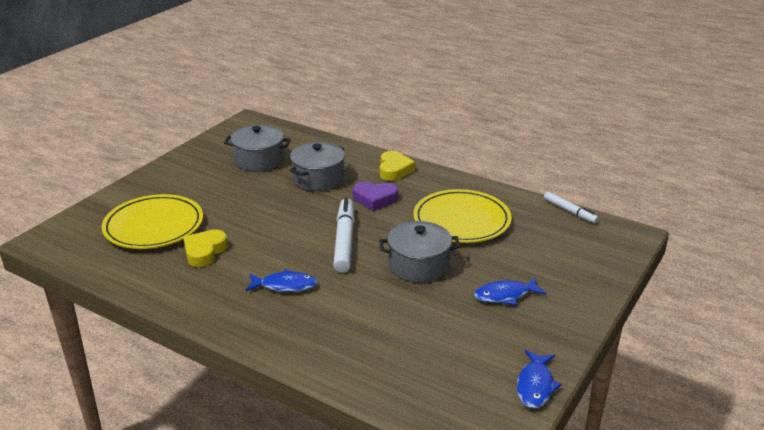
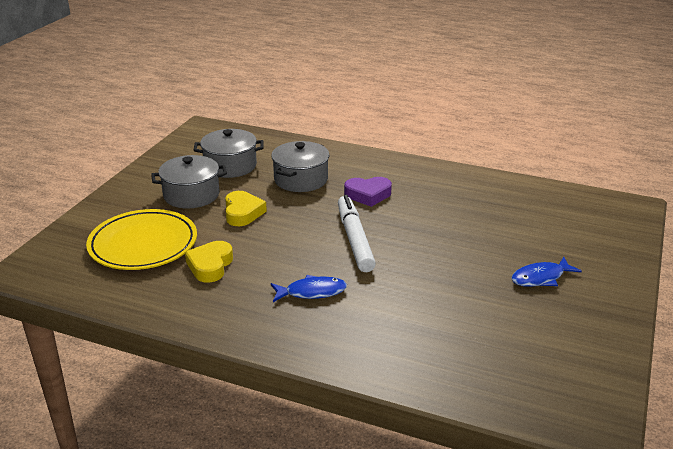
camera: 10 degrees left, 0 degrees up
(394, 170) = (375, 164): yellow heart -> yellow heart (243, 213)
(418, 265) = (441, 256): grey pot -> grey pot (191, 195)
(461, 221) = (464, 208): yellow plate -> none
(535, 385) = (611, 365): blue fish -> none
(569, 211) = (565, 189): white marker -> none

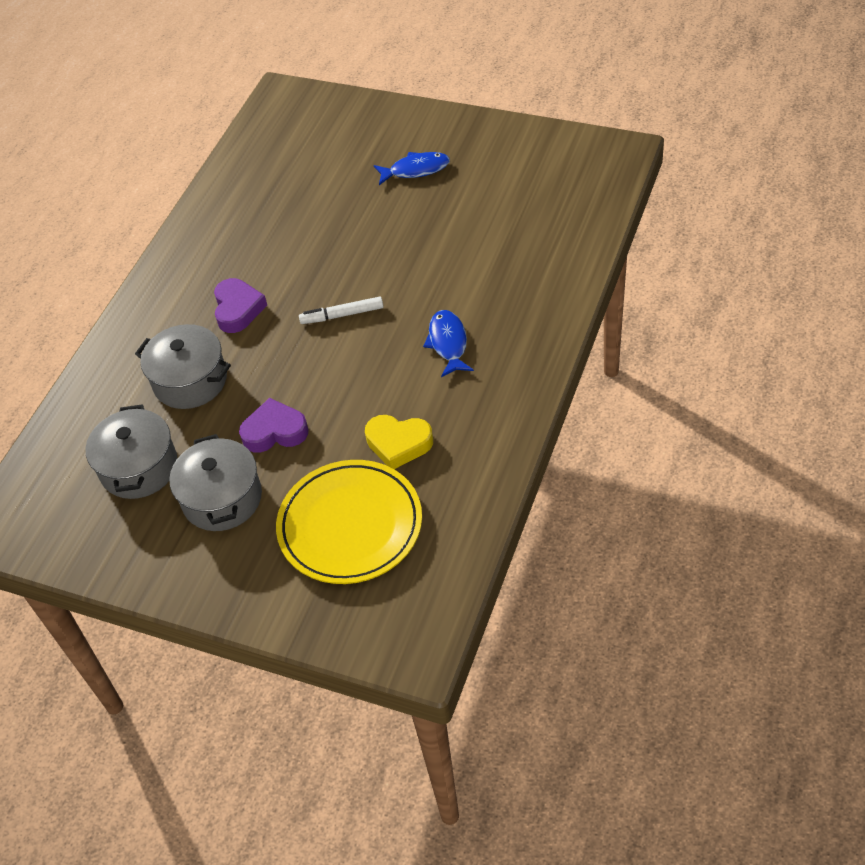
camera: 85 degrees left, 20 degrees up
(243, 213) = (275, 431): yellow heart -> purple heart
(355, 239) = (342, 315): white marker -> white marker, size x0.58
(540, 278) = (416, 170): blue fish -> blue fish turned 75 degrees counterclockwise

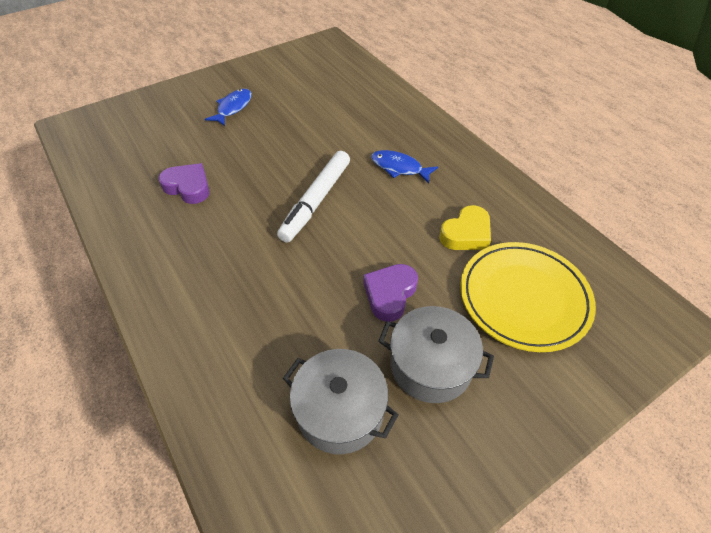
camera: 60 degrees left, 0 degrees up
(190, 381) = (279, 320): grey pot -> none
(238, 309) = (240, 251): purple heart -> purple heart (188, 187)
(342, 315) = (316, 201): white marker -> white marker, size x1.72

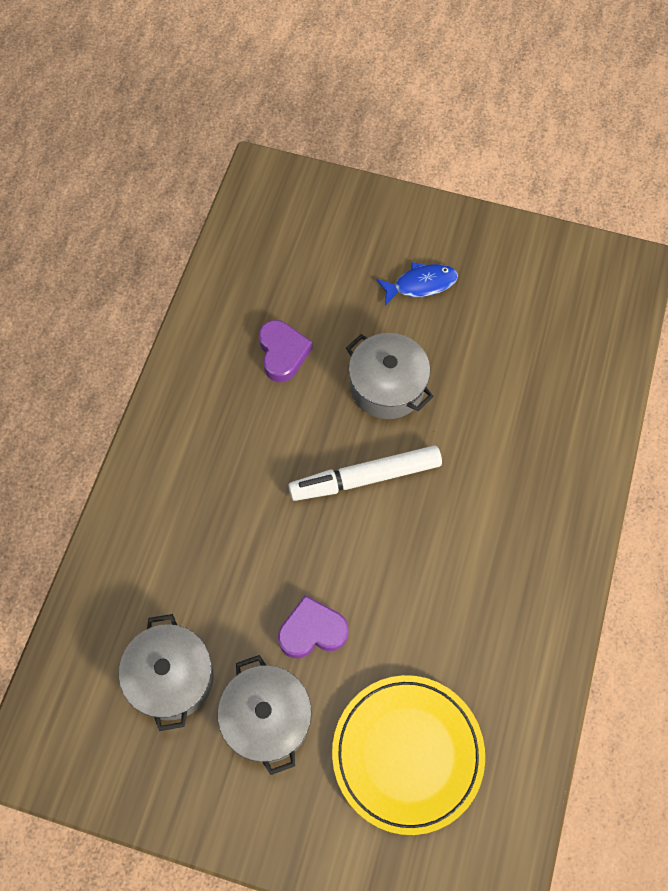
camera: 50 degrees right, 15 degrees up
(272, 156) = (387, 386): none -> grey pot
(399, 168) = (482, 517): blue fish -> none
(466, 234) = (445, 648): yellow heart -> none

